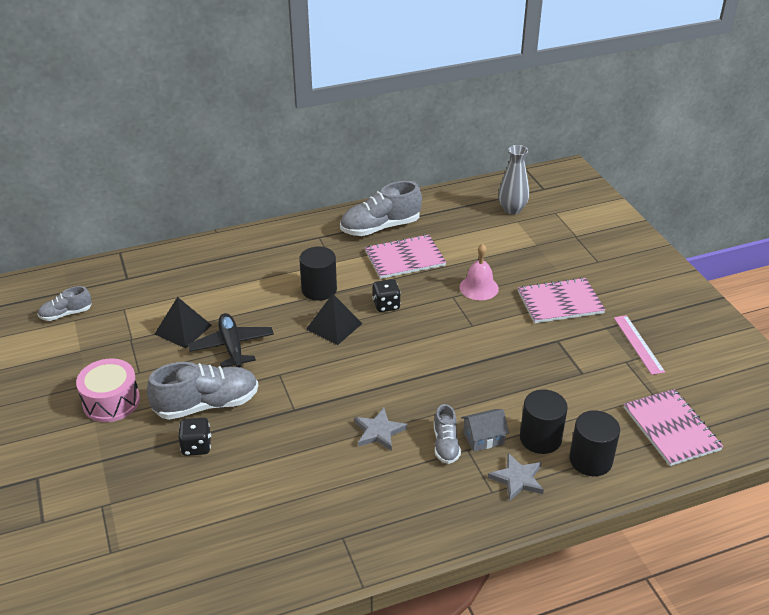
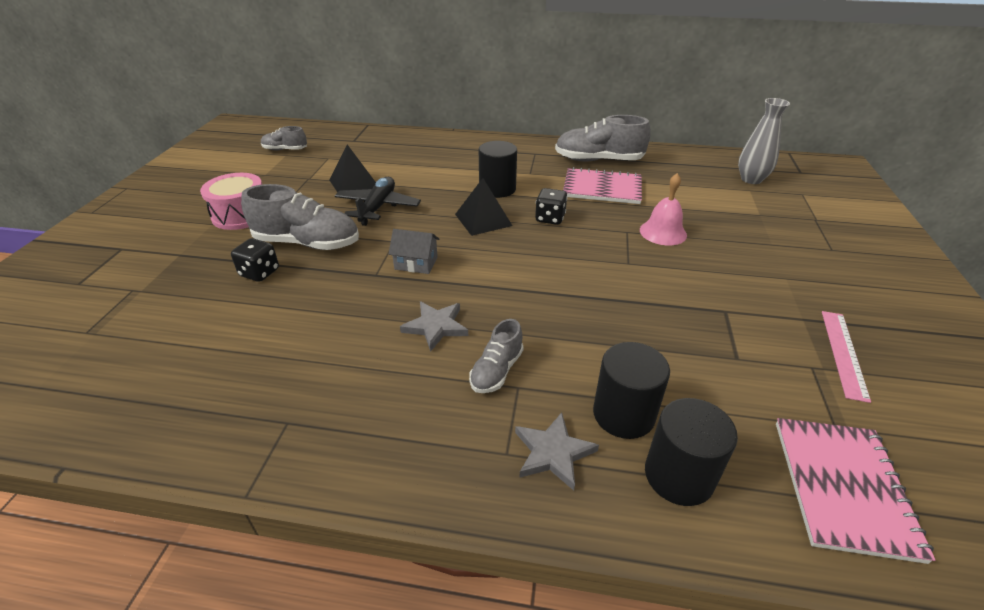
camera: 30 degrees right, 0 degrees up
(483, 438) = (548, 382): grey house -> grey house (416, 263)
(560, 302) = (755, 274): pink notebook -> none

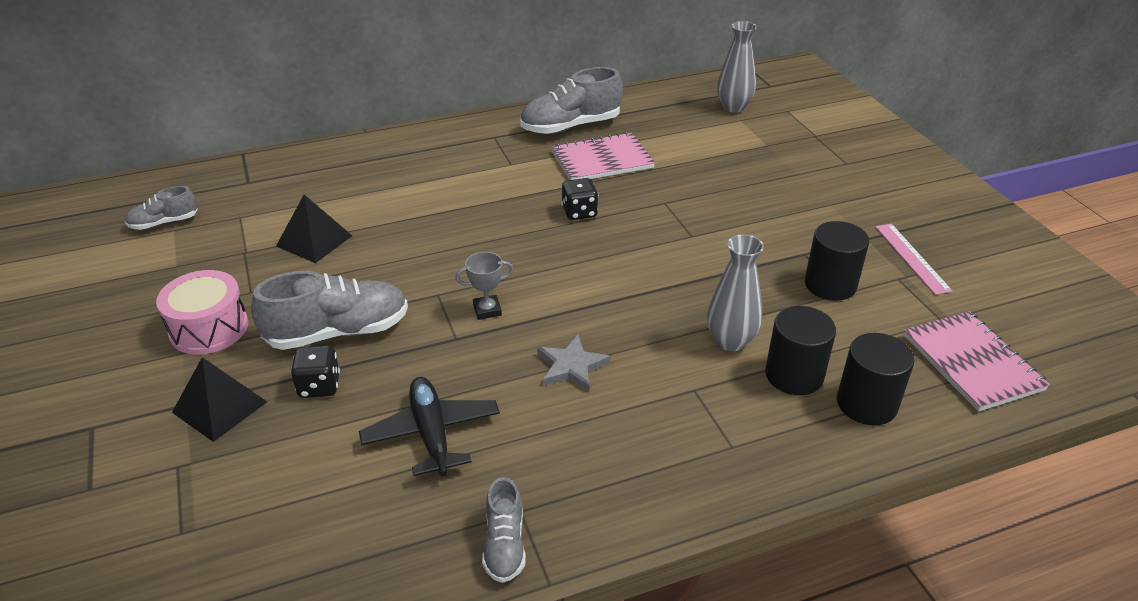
camera: 30 degrees left, 0 degrees up
(378, 207) = (377, 261): black plane -> black plane (432, 434)
(416, 263) = (487, 310): grey house -> grey trophy
(483, 220) = (511, 236): black pyramid -> black pyramid (220, 407)
(496, 371) = (664, 383): grey shoe -> grey shoe (504, 544)
(497, 189) = (493, 195): black cylinder -> black cylinder (830, 285)
(553, 452) = (766, 429): grey star -> none
(588, 359) = (730, 341): none -> grey vase
(663, 232) = (697, 192): pink bell -> none

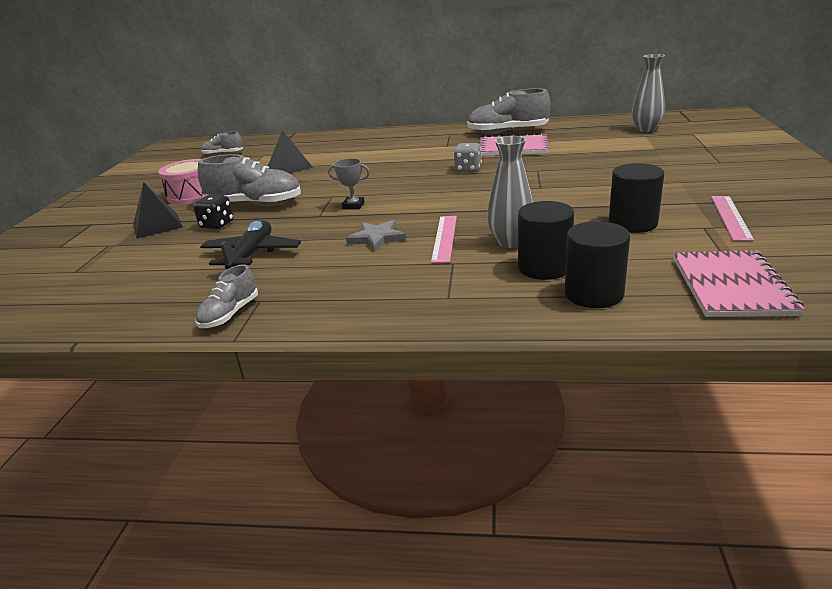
camera: 30 degrees right, 10 degrees down
(579, 212) = (468, 169): black dice -> grey dice
(652, 349) = (444, 238): none -> pink ruler

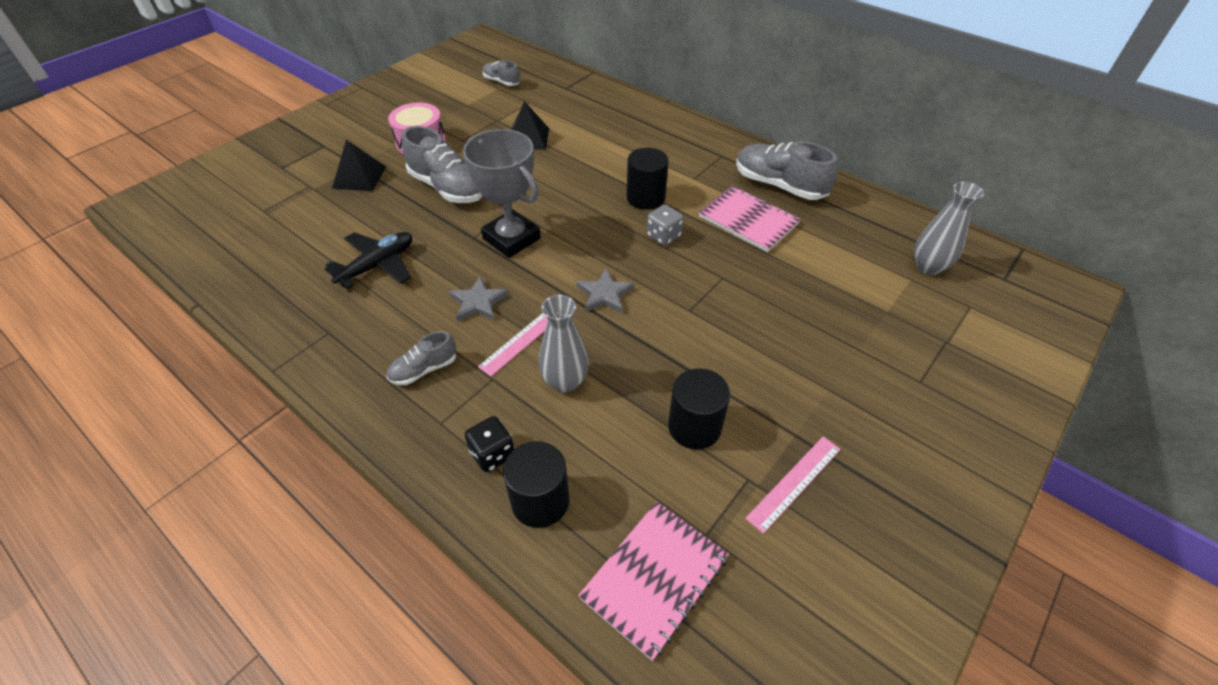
camera: 30 degrees right, 20 degrees up
(217, 225) = (395, 203): black dice -> black dice (492, 454)
(230, 314) = (297, 337): grey shoe -> grey shoe (424, 369)
(353, 206) = (511, 239): grey trophy -> grey trophy, size x2.21
(470, 201) = (604, 294): none -> grey star
(544, 267) = (547, 437): black cylinder -> black cylinder (645, 198)

